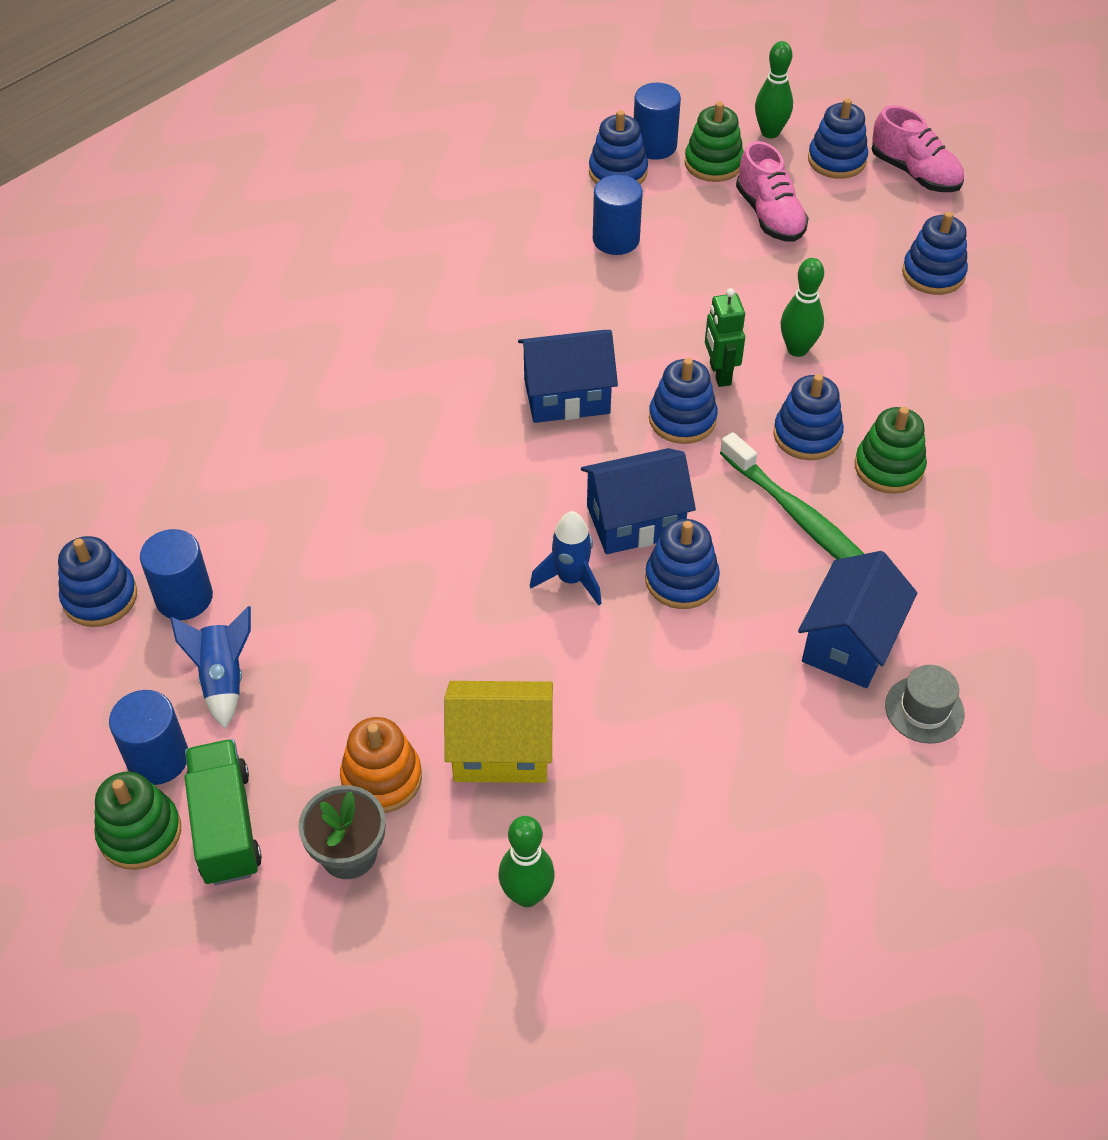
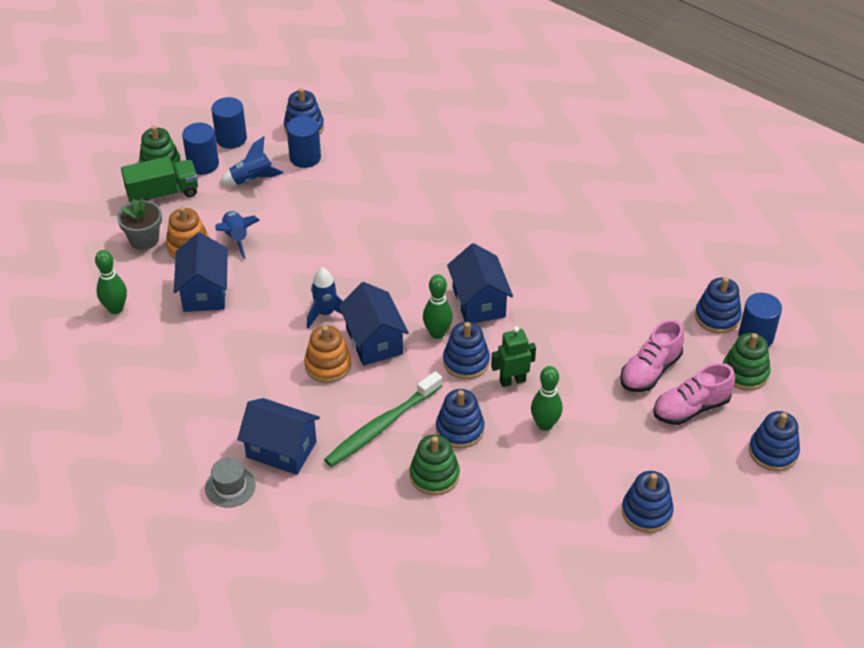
camera: 85 degrees right, 5 degrees down
(373, 702) = (236, 238): none -> blue rocket
(501, 750) = (204, 292): yellow house -> blue house
(616, 239) = (640, 319): blue cylinder -> blue cylinder (231, 139)
(681, 580) = (328, 365): blue stacking toy -> orange stacking toy
(770, 132) = (796, 408): green bowling pin -> green bowling pin (437, 333)
(914, 173) = (772, 505): pink shoe -> pink shoe (650, 371)

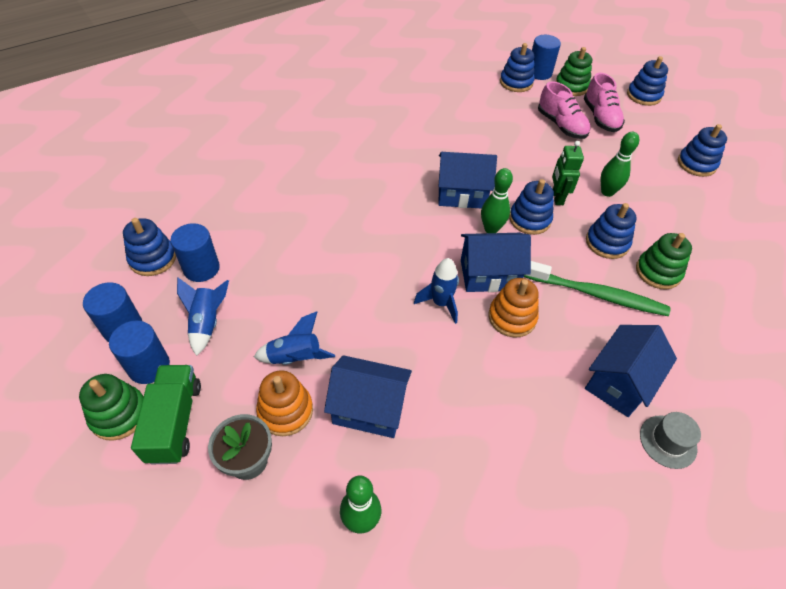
camera: 75 degrees left, 5 degrees up
(381, 426) = (597, 295): green toothbrush -> green toothbrush turned 45 degrees counterclockwise

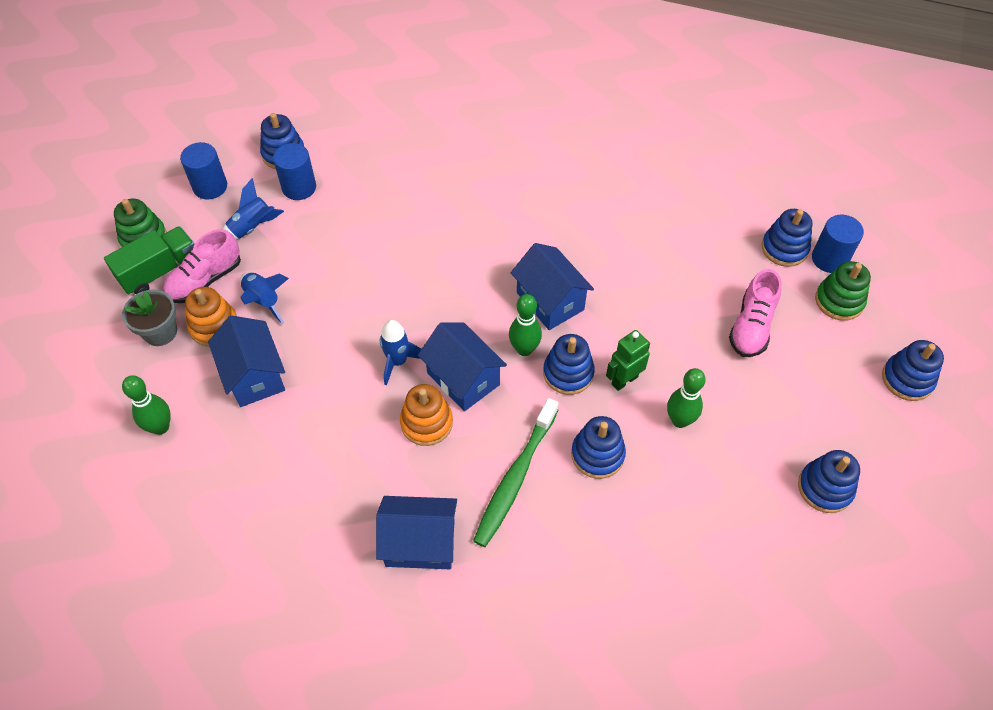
camera: 55 degrees right, 5 degrees up
(149, 366) = (191, 225): blue cylinder -> none
(597, 295) = (515, 478): green toothbrush -> green toothbrush turned 45 degrees clockwise
(600, 117) = (809, 356): pink shoe -> pink shoe (205, 280)
(658, 272) = (596, 519): green stacking toy -> none
(668, 441) = (383, 610): grey hat -> none

